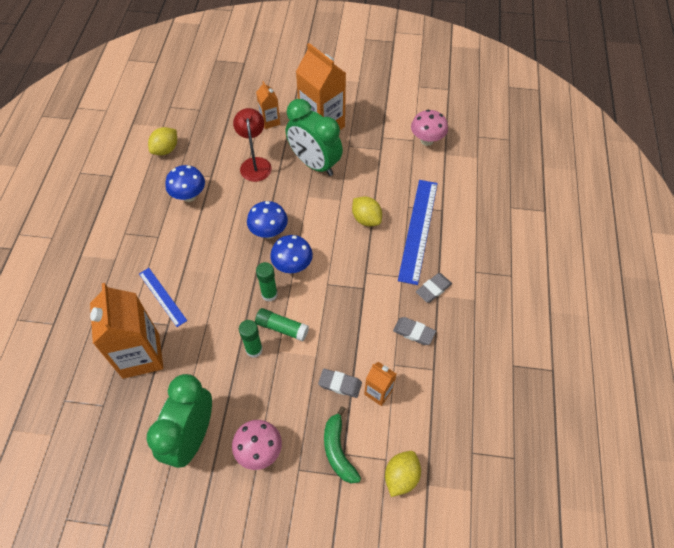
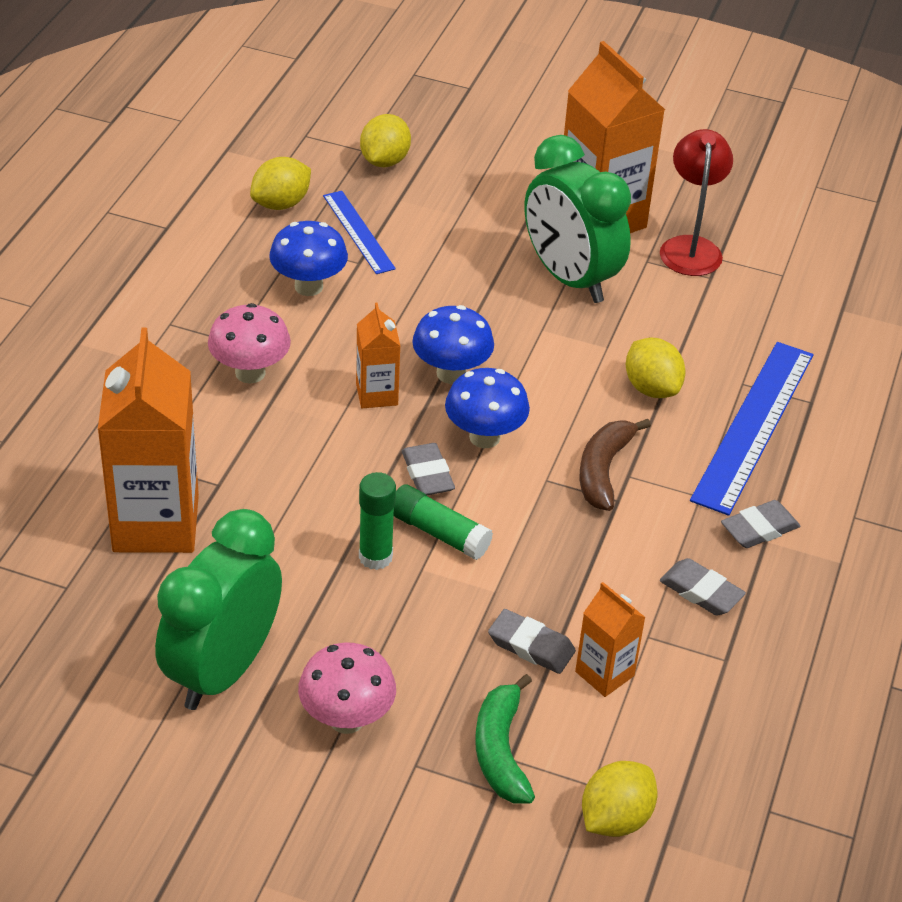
camera: 10 degrees right, 15 degrees down
(162, 296) = (219, 438): blue ruler -> blue ruler (358, 232)
(211, 114) = (384, 161): none -> yellow lemon
(255, 164) = (451, 257): red lamp -> red lamp (690, 247)
(269, 294) = (427, 474): green glue stick -> grey eraser
(270, 121) = (497, 193): orange carton -> orange carton (376, 394)
(353, 272) = (603, 470): none -> brown banana
(427, 140) = (810, 280): pink mushroom -> pink mushroom (250, 373)

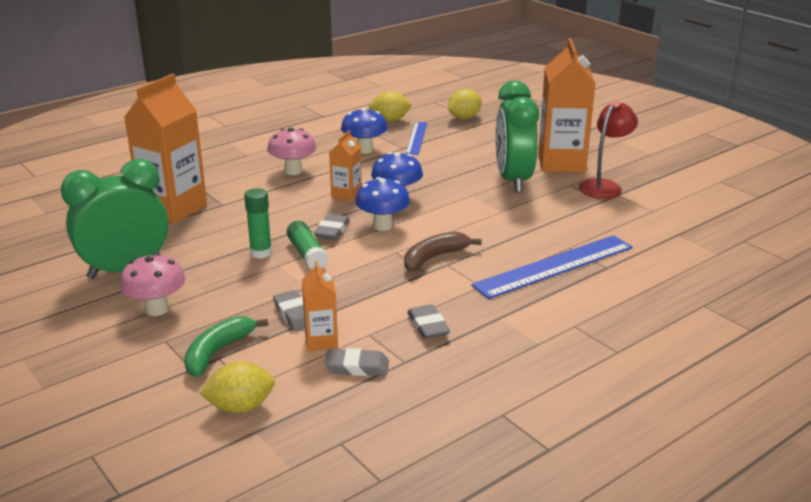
camera: 35 degrees right, 15 degrees down
(651, 388) = (507, 233): yellow lemon -> none
(759, 528) = (501, 311): grey eraser -> grey eraser (357, 367)

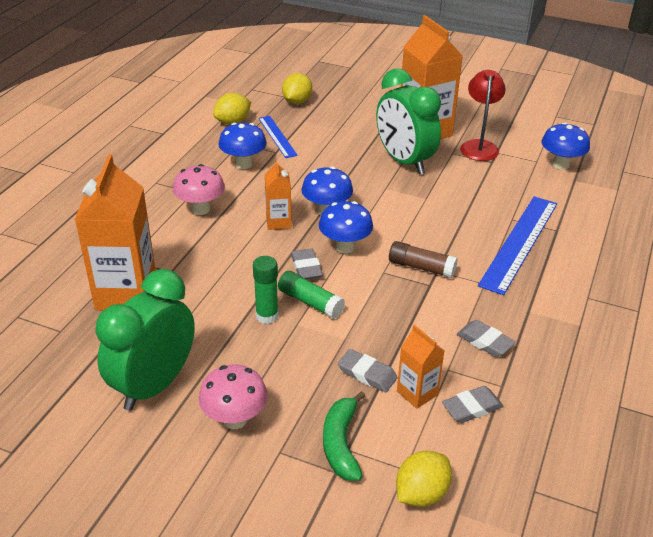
camera: 30 degrees left, 10 degrees up
(434, 258) = (421, 267): brown banana -> brown glue stick
(676, 219) = (560, 165): none -> blue mushroom

